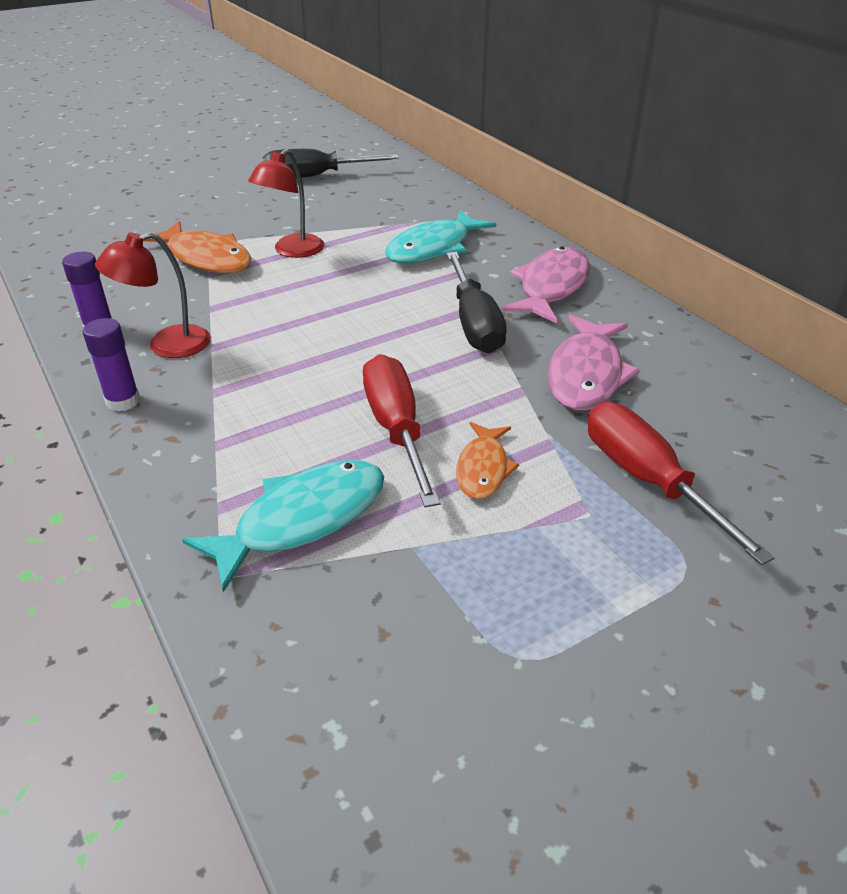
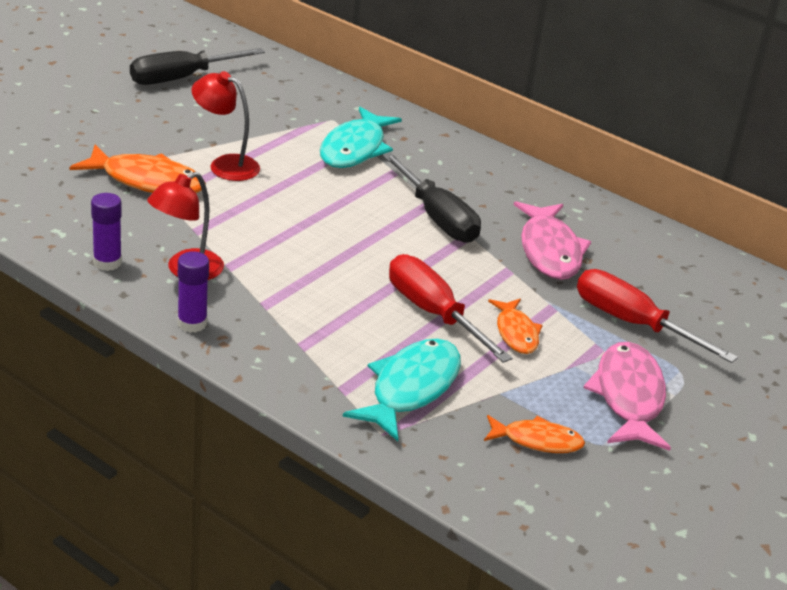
camera: 25 degrees left, 5 degrees down
(292, 251) = (225, 165): red lamp -> red lamp turned 105 degrees clockwise
(418, 628) = (537, 441): none -> orange fish
(551, 287) = (480, 177): pink fish -> pink fish (628, 397)

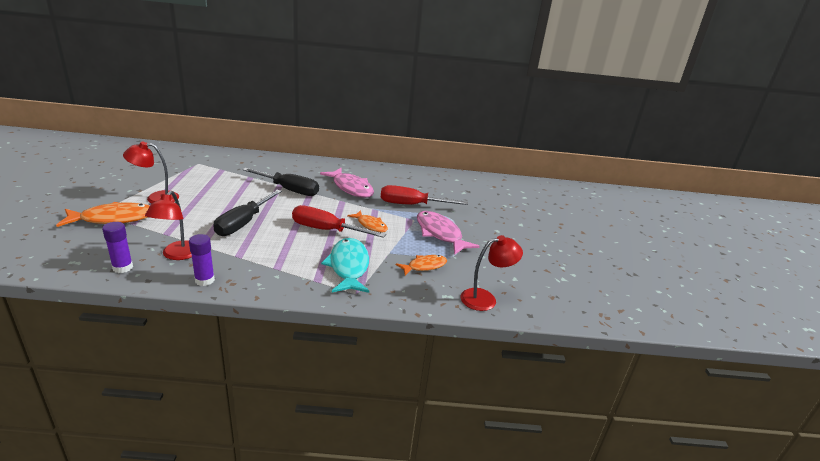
camera: 35 degrees left, 5 degrees down
(181, 78) = (93, 165): black screwdriver -> black screwdriver (243, 223)
(355, 149) = (221, 172): turquoise fish -> none
(586, 538) = (485, 299): none -> red lamp

